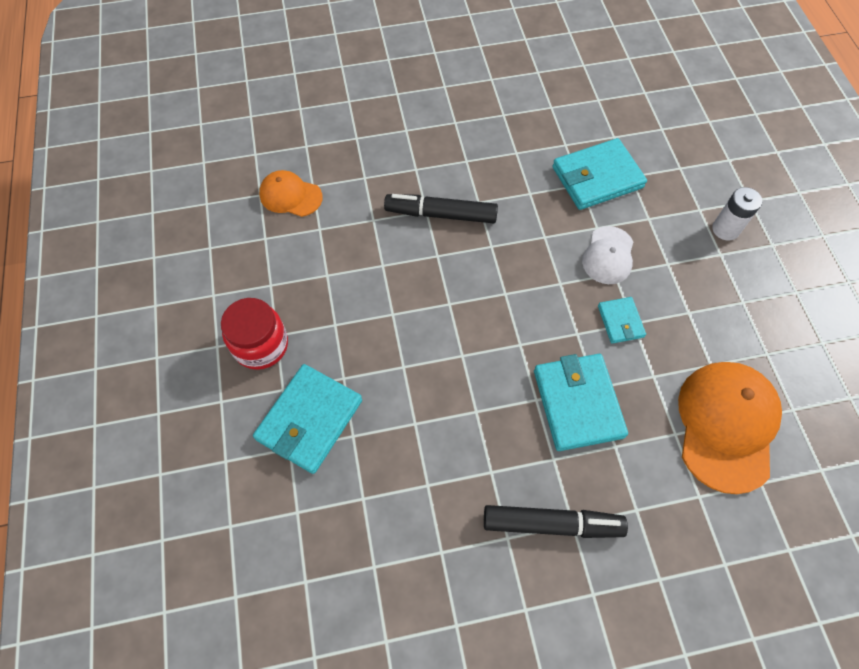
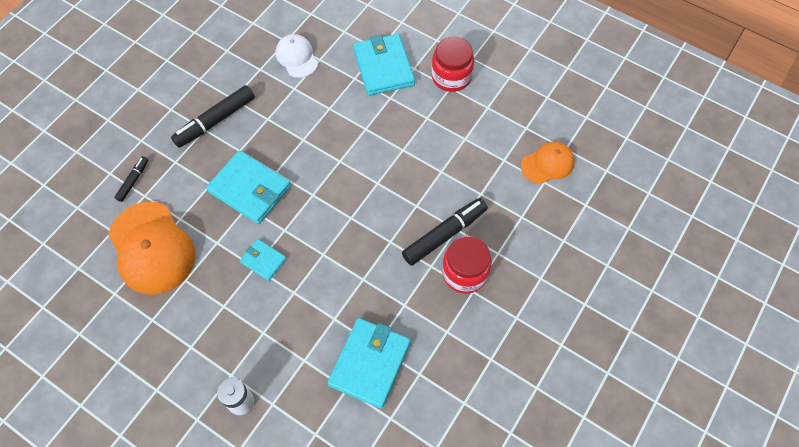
camera: 135 degrees right, 0 degrees up
(458, 176) = (464, 273): none -> red jar
(608, 255) = (308, 302): white cap -> white cap (297, 57)
(702, 527) = (133, 181): none -> black marker

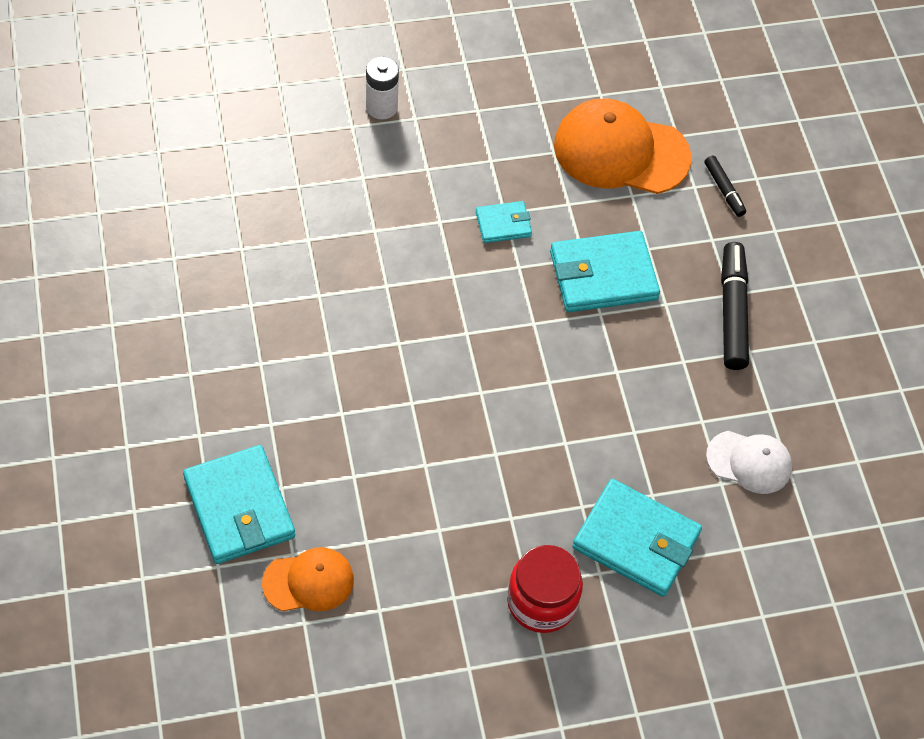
camera: 130 degrees right, 5 degrees down
(370, 363) = (298, 221): turquoise wallet -> turquoise wallet (239, 507)
(444, 235) = (348, 396): black marker -> none
(464, 273) = (287, 374): red jar -> none
(547, 164) = (308, 581): orange cap -> orange cap turned 120 degrees counterclockwise

